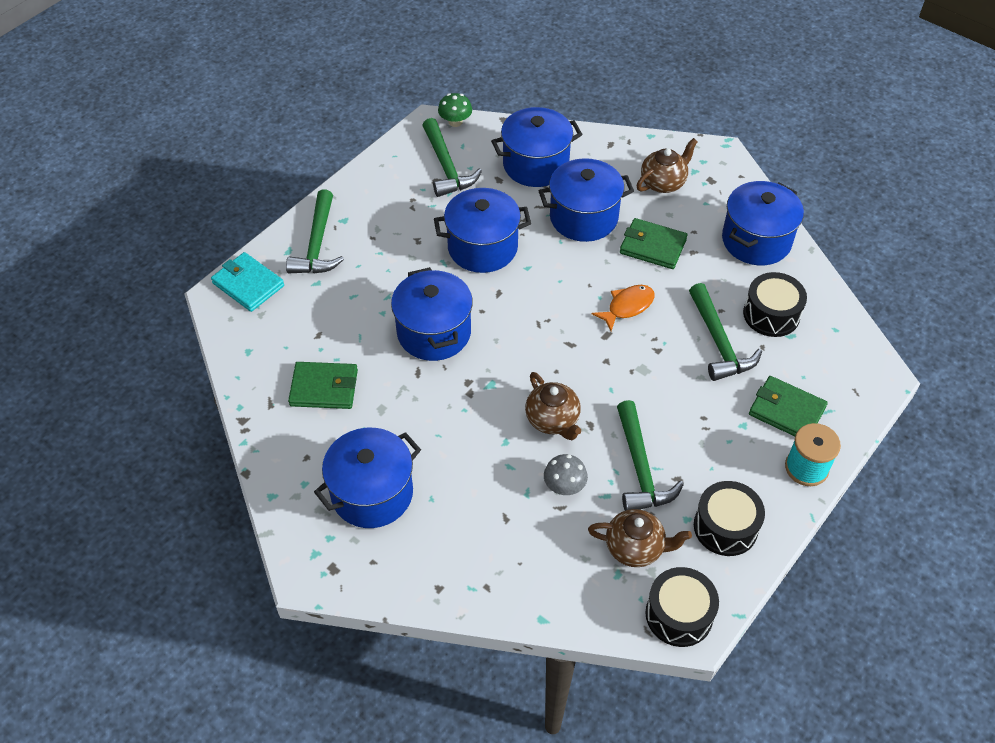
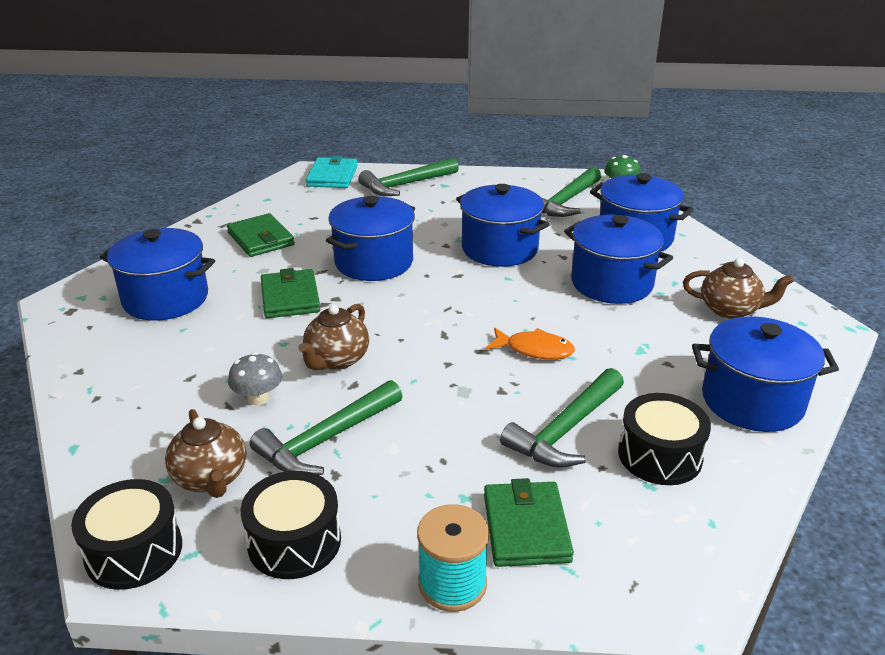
camera: 55 degrees right, 20 degrees down
(652, 246) = (636, 335): green wallet -> green wallet (290, 297)

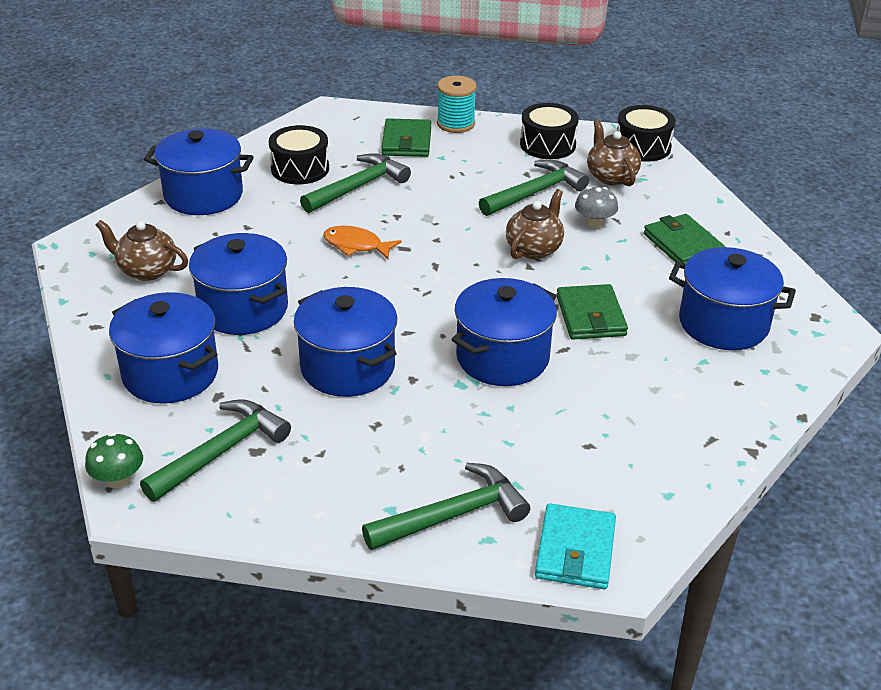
camera: 175 degrees left, 5 degrees up
(261, 239) = (650, 407): green wallet -> green wallet (683, 244)

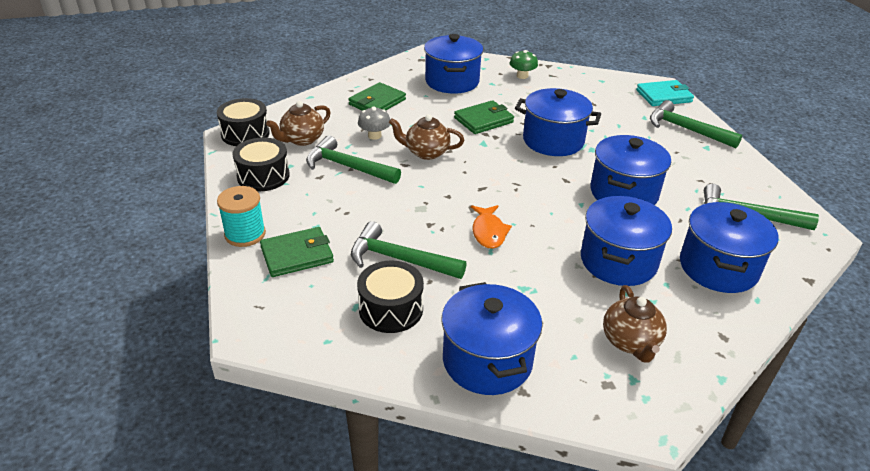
camera: 115 degrees left, 0 degrees up
(118, 479) = (818, 248): green mushroom -> green mushroom (522, 76)

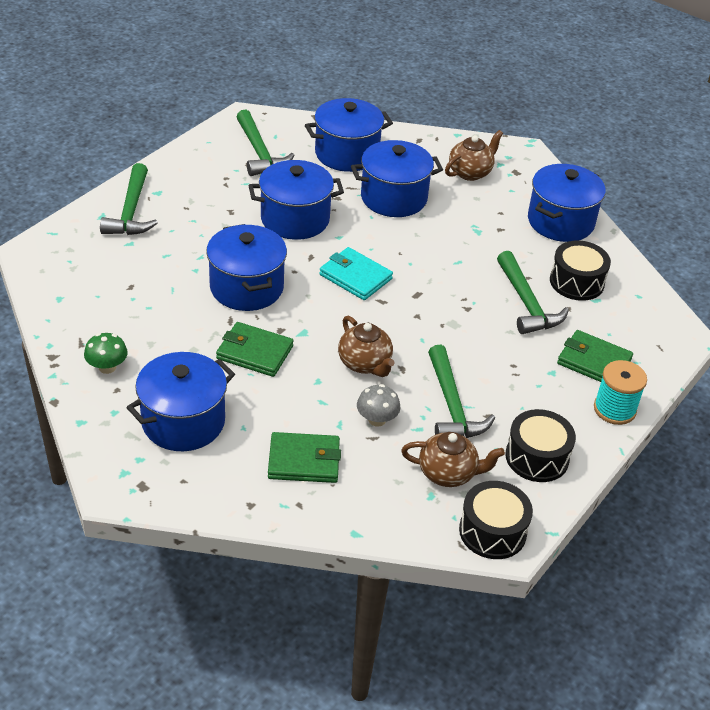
camera: 130 degrees left, 5 degrees up
(488, 232) = (437, 272): orange fish -> none
(663, 96) = (60, 242): turquoise wallet -> turquoise wallet (355, 277)

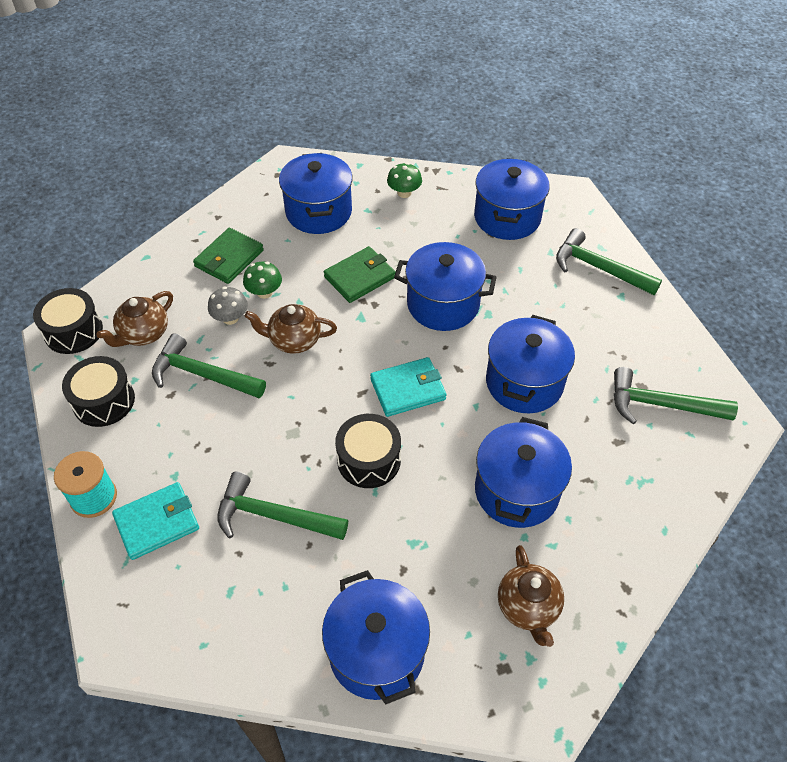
camera: 125 degrees right, 10 degrees up
(326, 411) = (264, 292): none -> green mushroom
(347, 154) = (625, 488): blue pot -> blue pot (507, 217)
(576, 282) = (269, 591): black drum -> black drum (369, 460)
(594, 361) = (157, 522): green wallet -> turquoise wallet

